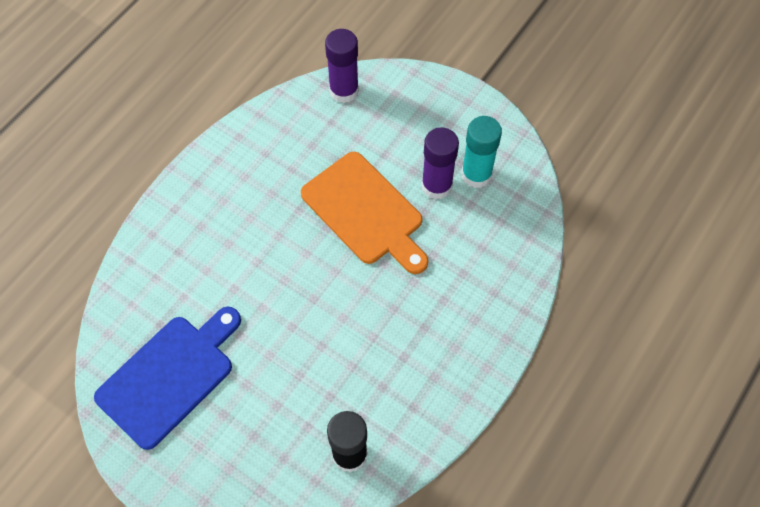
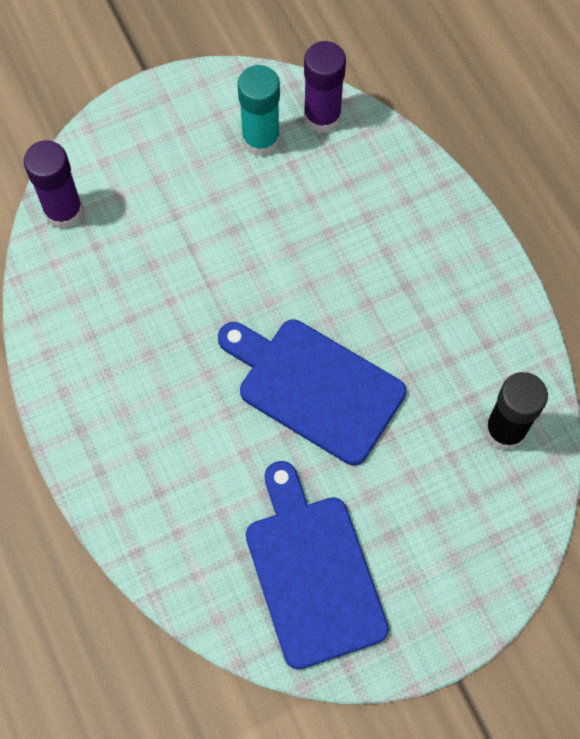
camera: 60 degrees left, 5 degrees up
(308, 307) = (315, 387): none -> blue cutting board
(365, 212) = (235, 271): orange cutting board -> none
(436, 186) = (249, 184): purple glue stick -> purple glue stick (322, 117)

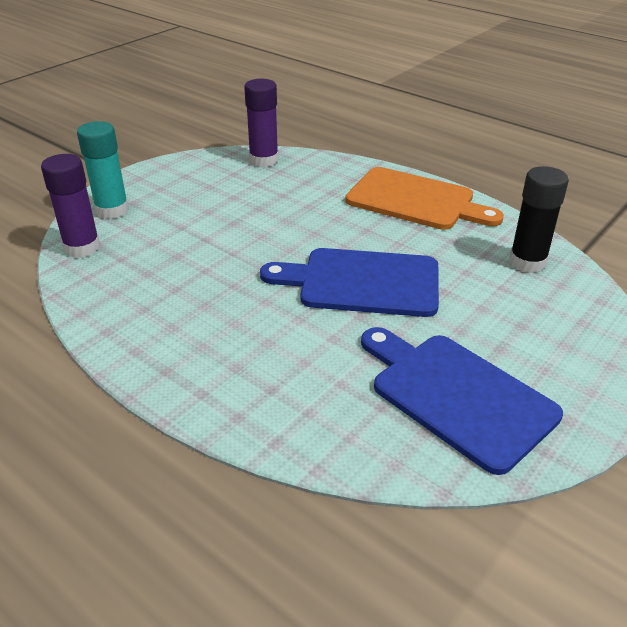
camera: 25 degrees left, 30 degrees down
(261, 140) = (226, 179): turquoise glue stick -> turquoise glue stick (112, 210)
(454, 272) = (415, 200): none -> orange cutting board

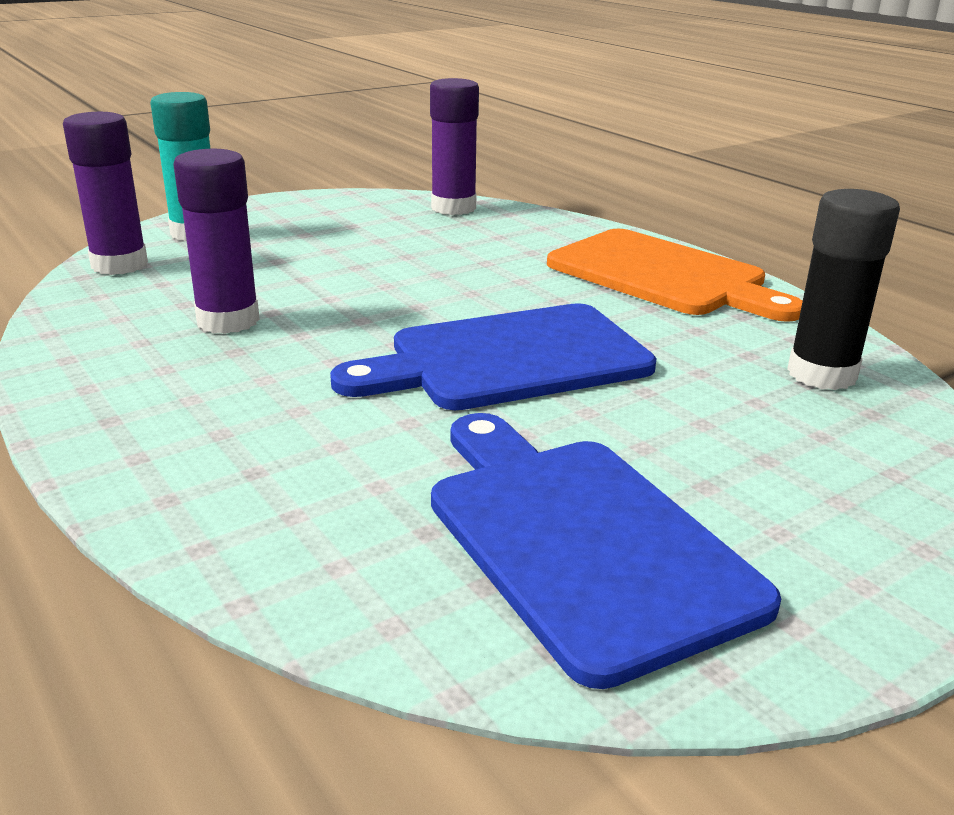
camera: 15 degrees right, 10 degrees down
(184, 283) = (228, 321): none -> purple glue stick
(362, 282) = (509, 359): blue cutting board -> blue cutting board turned 45 degrees counterclockwise

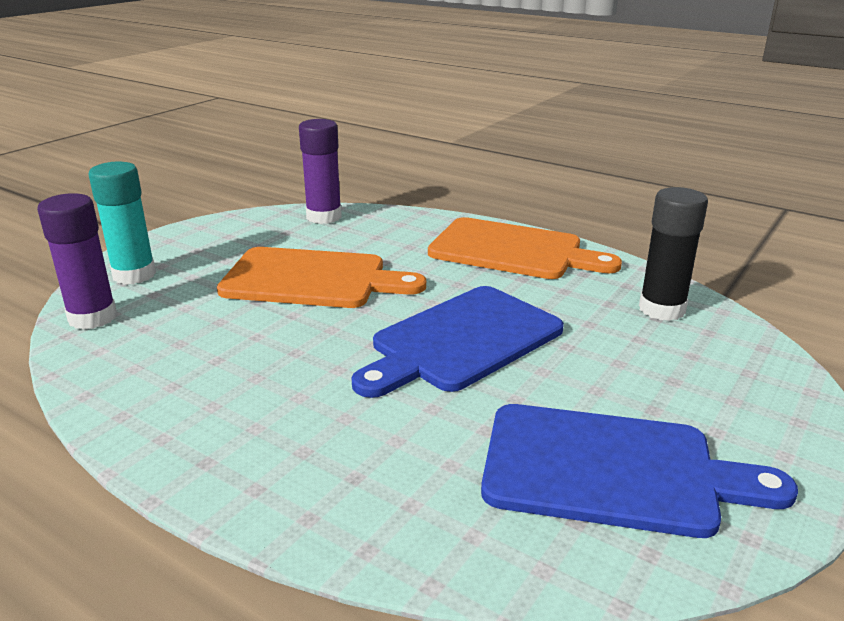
camera: 20 degrees left, 0 degrees up
(228, 321) = (229, 352): purple glue stick -> none
(383, 267) = (311, 279): none -> orange cutting board
(581, 540) = (611, 470): blue cutting board -> blue cutting board turned 150 degrees clockwise

